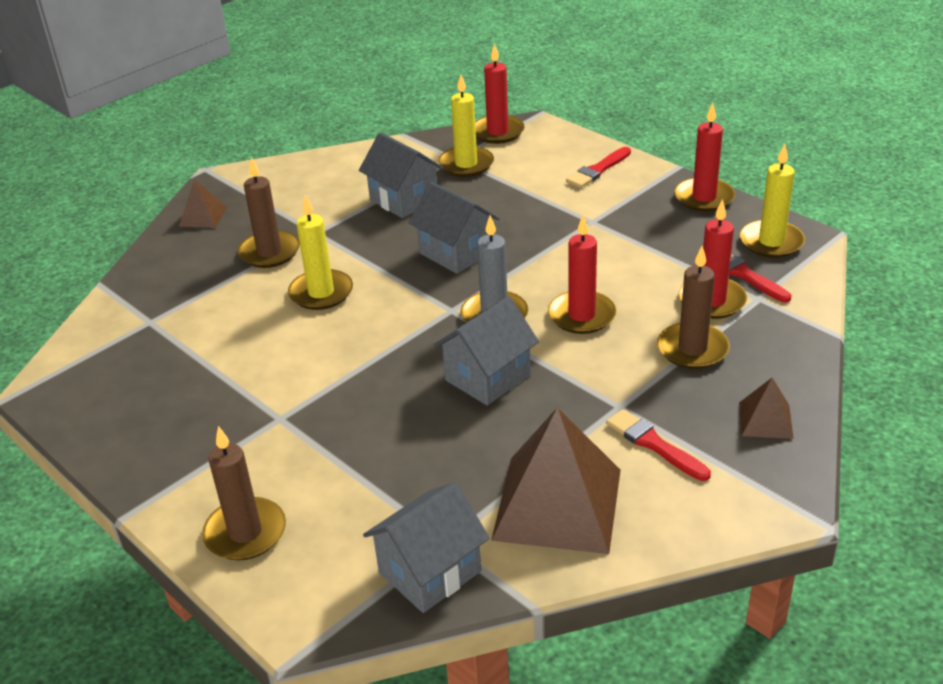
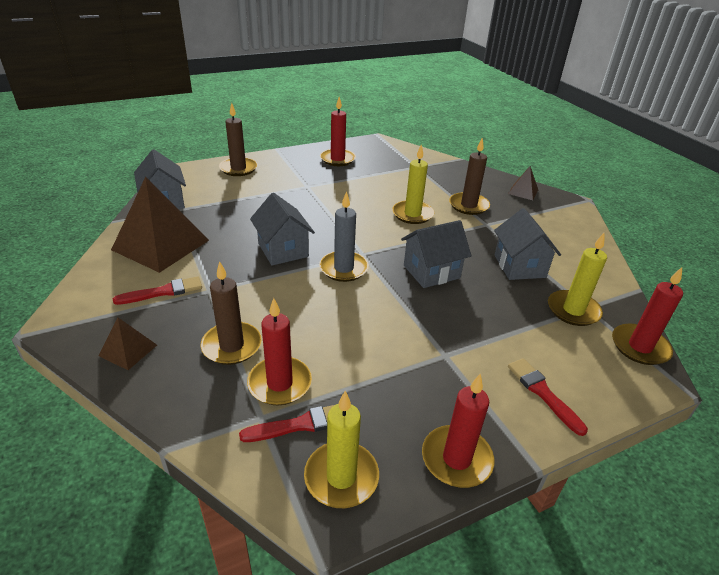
camera: 105 degrees right, 0 degrees up
(404, 200) = (519, 266): grey house -> grey house turned 75 degrees counterclockwise
(581, 315) = (315, 305): red candle -> red candle (337, 159)

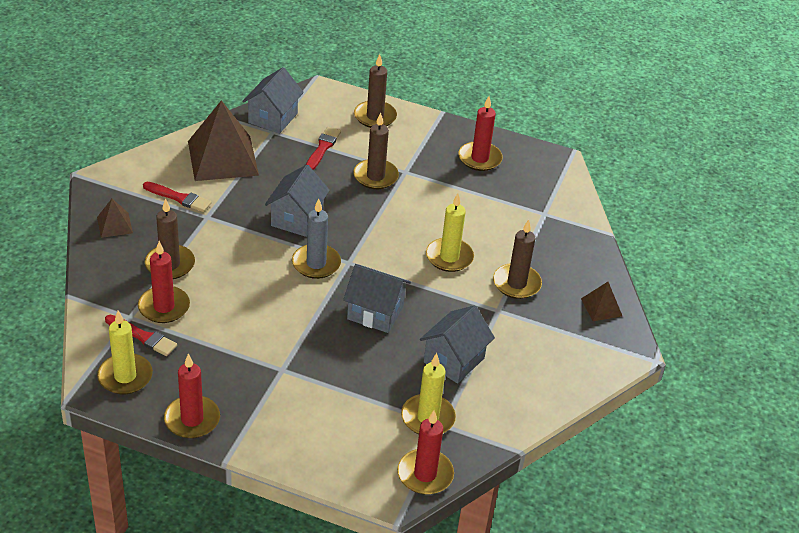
camera: 45 degrees right, 5 degrees up
(293, 198) = (375, 176): none -> brown candle
(543, 393) = (301, 437): red brush -> red brush (322, 148)

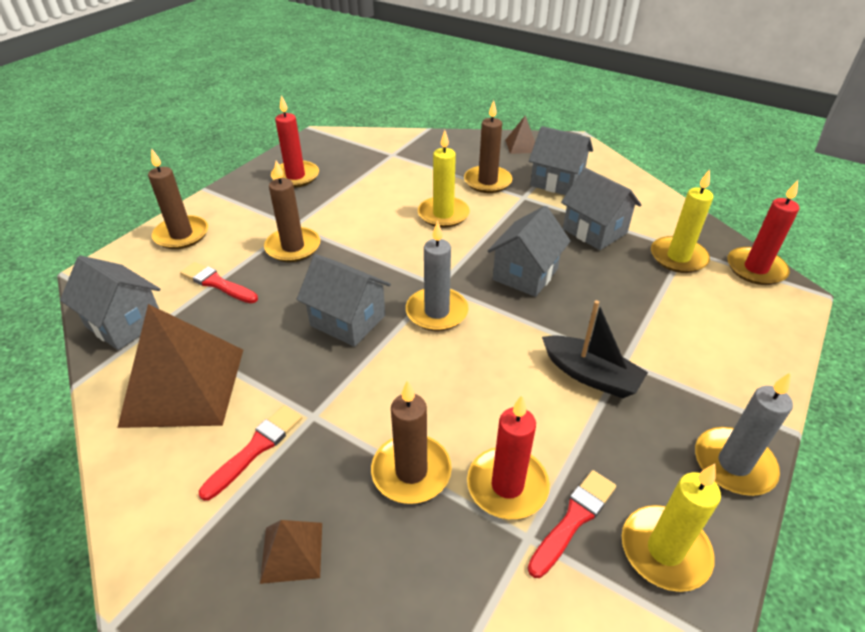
camera: 75 degrees left, 0 degrees up
(192, 419) = (733, 464): red candle -> grey candle
(264, 349) = (590, 375): none -> black boat
(535, 335) = (557, 182): none -> grey house

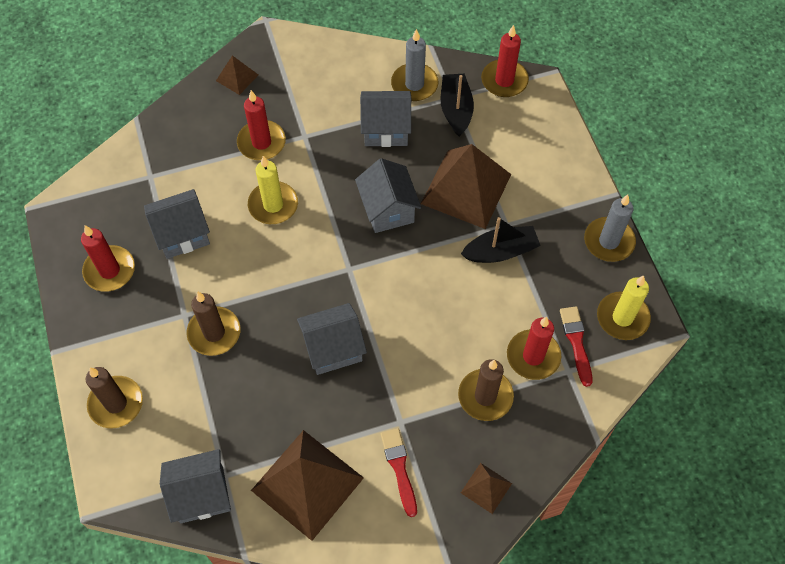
camera: 50 degrees left, 20 degrees up
(217, 283) = (210, 409): red brush -> none
(436, 312) = (374, 290): grey candle -> grey candle (414, 84)
(487, 182) = (261, 142): brown candle -> red candle
(557, 182) = (309, 99): grey house -> grey house (182, 234)
(616, 309) = (466, 189): none -> brown pyramid
(678, 257) = (456, 109): yellow candle -> black boat

